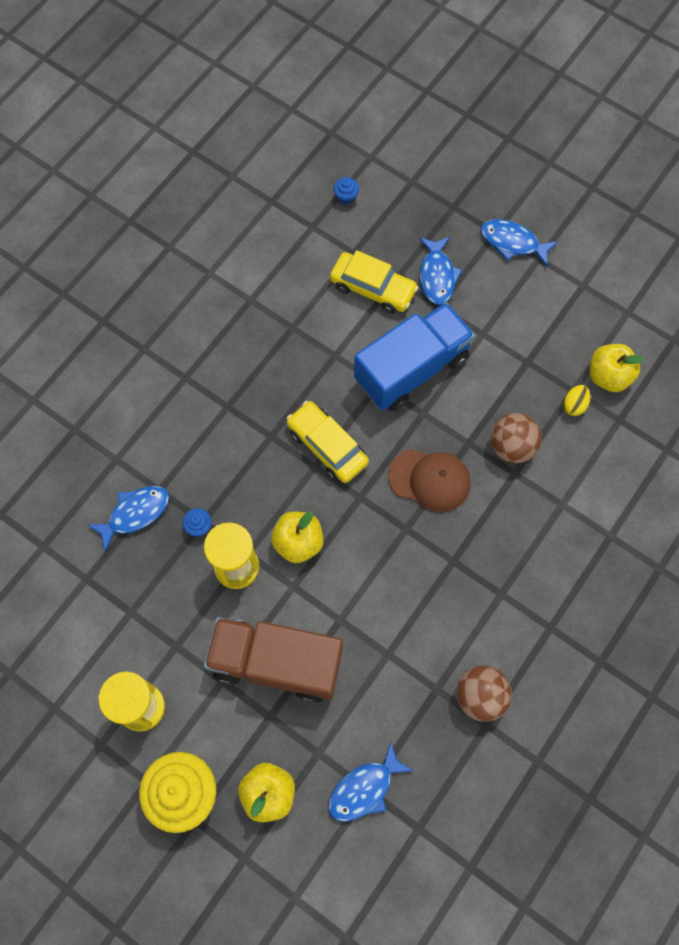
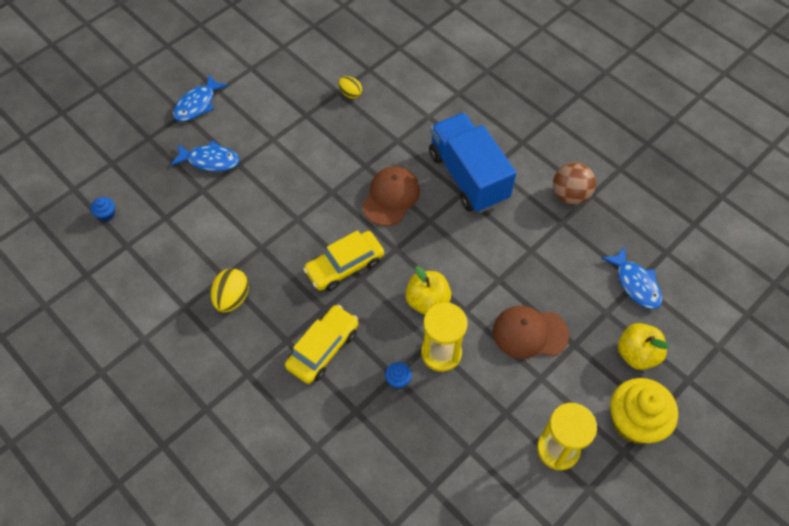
camera: 80 degrees left, 10 degrees down
(135, 514) = (375, 435): blue fish -> none
(268, 342) = (232, 298): none -> yellow egg
(276, 663) = (529, 333): brown truck -> brown cap
(373, 288) = (205, 208): yellow car -> yellow car (323, 348)
(411, 369) = (290, 193): blue truck -> blue truck (468, 176)
(511, 446) = (375, 138): brown ball -> none
(608, 376) = (332, 68): yellow apple -> none

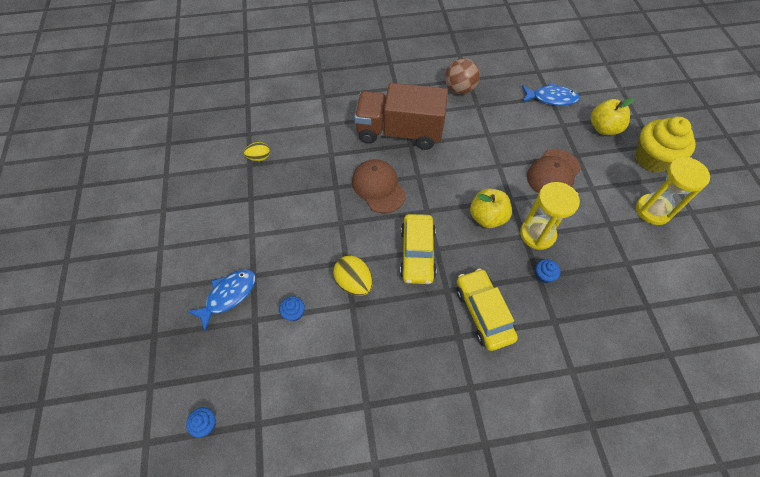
camera: 55 degrees left, 0 degrees up
(197, 104) = (158, 272): blue fish -> none
(226, 212) = (294, 313): none -> blue cupcake
(232, 298) = (386, 357): yellow egg -> yellow egg (354, 282)
(468, 176) = (399, 132): blue truck -> brown truck

